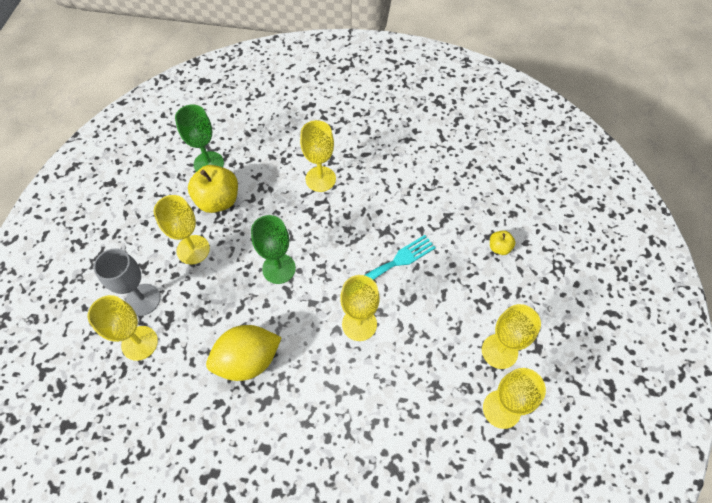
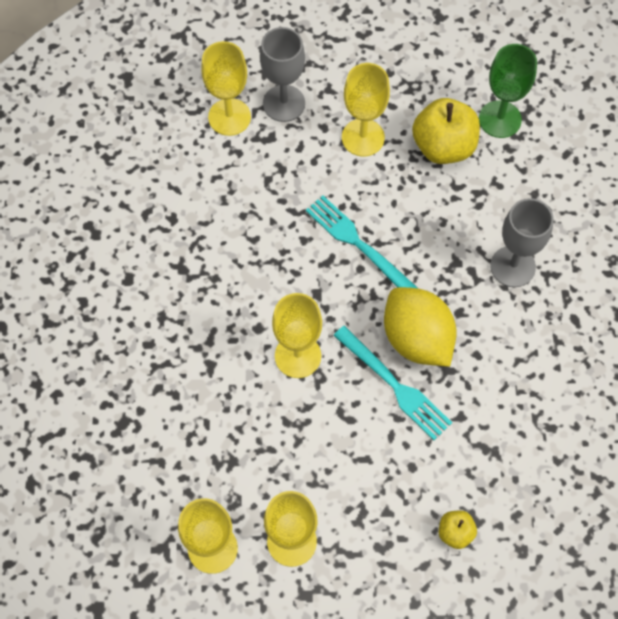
camera: 80 degrees right, 5 degrees up
(248, 360) = (228, 237): yellow lemon -> yellow lemon (417, 339)
(279, 268) = (357, 243): green goblet -> turquoise fork
(320, 179) = (512, 266): yellow goblet -> grey goblet

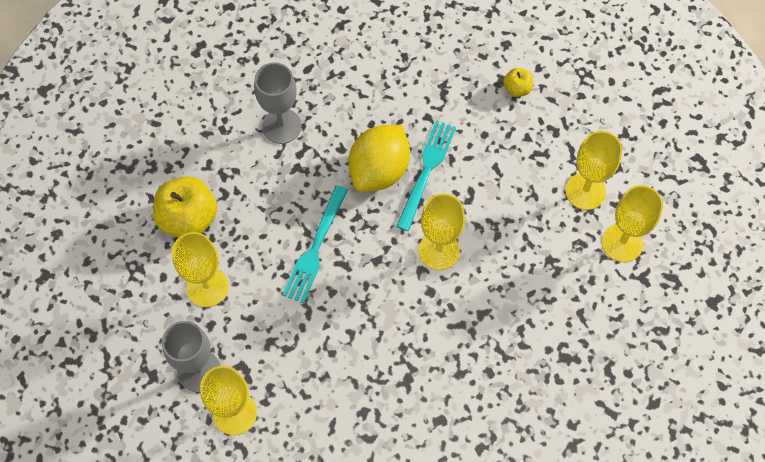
camera: 115 degrees left, 0 degrees up
(500, 119) = (141, 185): green goblet -> none

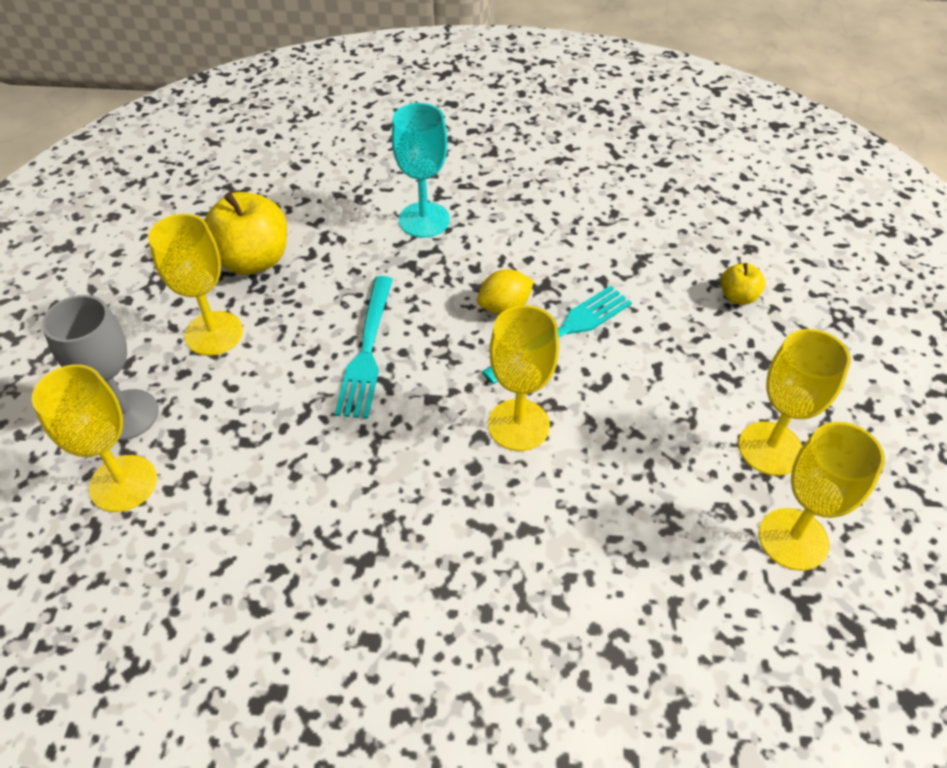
camera: 30 degrees right, 15 degrees down
(281, 126) = (424, 220): grey goblet -> turquoise goblet
(315, 248) = (367, 351): turquoise fork -> turquoise fork turned 45 degrees counterclockwise
(379, 170) = (504, 307): yellow lemon -> yellow lemon, size x0.54

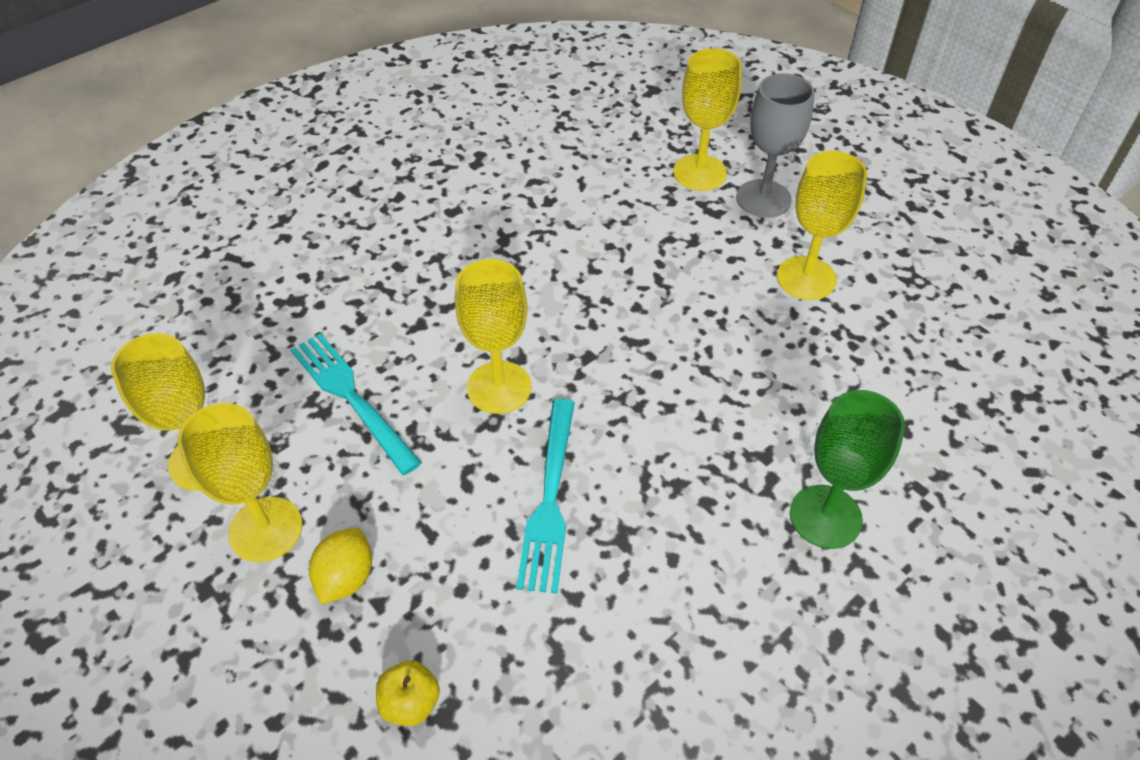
camera: 135 degrees right, 0 degrees up
(253, 260) = (884, 350): yellow apple -> none
(367, 351) = (683, 352): turquoise fork -> turquoise fork (351, 397)
(424, 220) = (825, 516): turquoise goblet -> green goblet
(504, 307) = (629, 482): yellow lemon -> yellow lemon (346, 577)

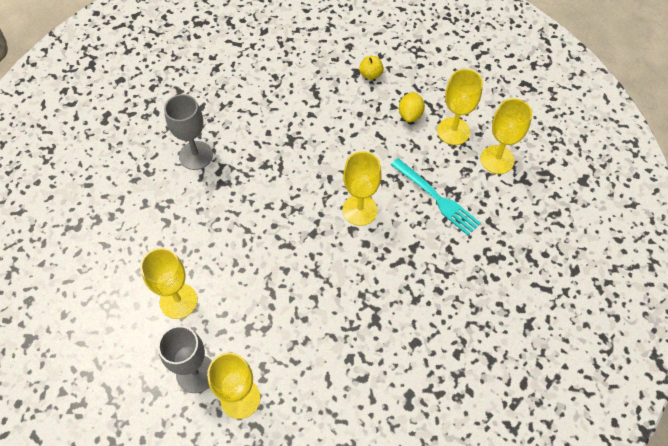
camera: 175 degrees right, 10 degrees up
(550, 500) = (325, 153): turquoise fork -> none
(825, 516) = (196, 155): green goblet -> grey goblet

